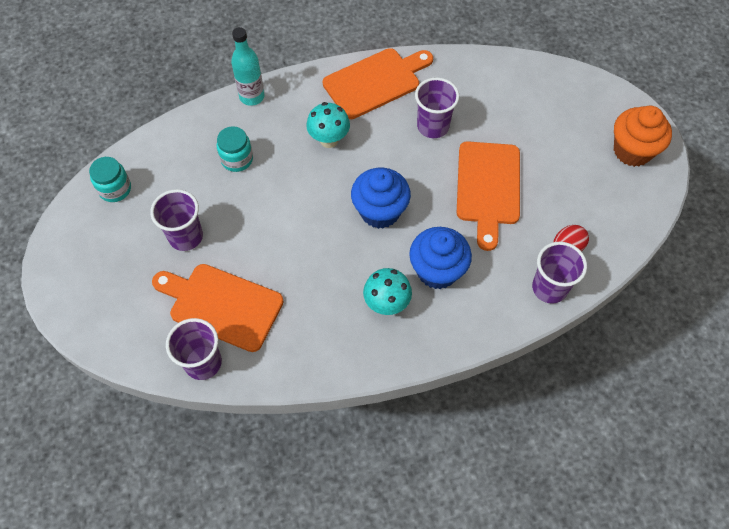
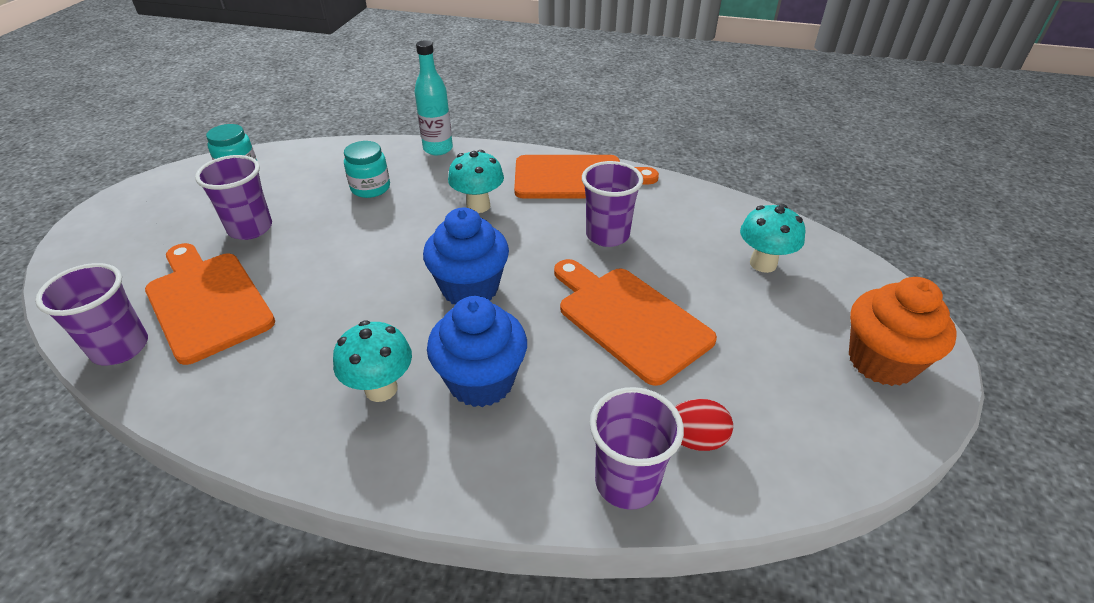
camera: 30 degrees right, 20 degrees down
(488, 187) = (629, 319): orange cutting board -> orange cutting board turned 105 degrees clockwise
(538, 106) = (763, 264): none -> turquoise mushroom

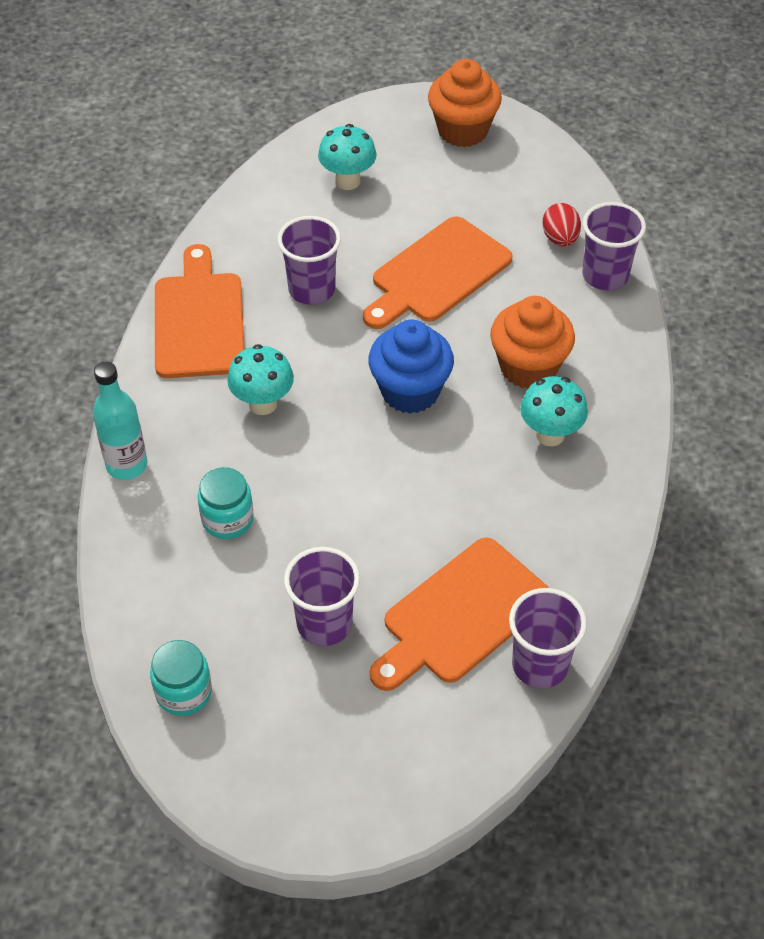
camera: 95 degrees left, 10 degrees up
(481, 381) = (528, 367): blue cupcake -> orange cupcake

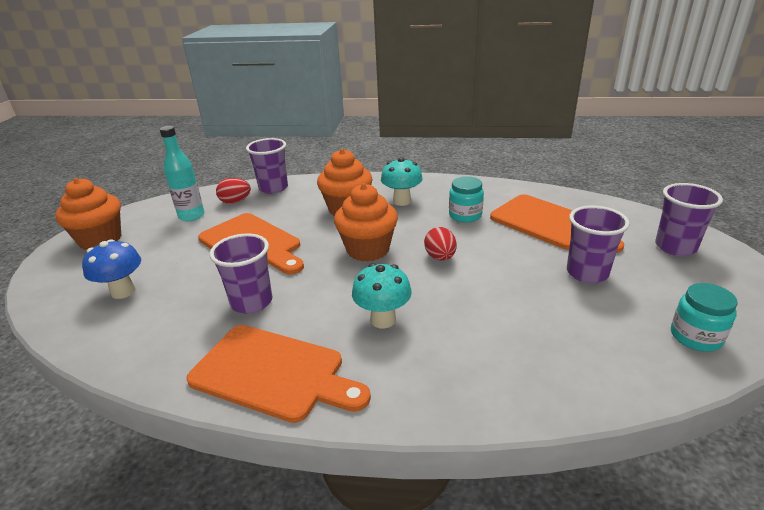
camera: 90 degrees left, 20 degrees down
(127, 465) = (471, 407): turquoise bottle -> turquoise bottle (191, 216)
(199, 320) = (273, 373): orange cutting board -> orange cutting board turned 150 degrees counterclockwise
(227, 519) = (513, 329): turquoise jar -> turquoise jar (465, 215)
(347, 181) = (123, 291): turquoise mushroom -> blue mushroom
(382, 467) = (440, 257): none -> red egg
(410, 391) = (368, 249): blue cupcake -> orange cupcake
(540, 665) = (569, 200): purple cup -> purple cup (675, 247)

